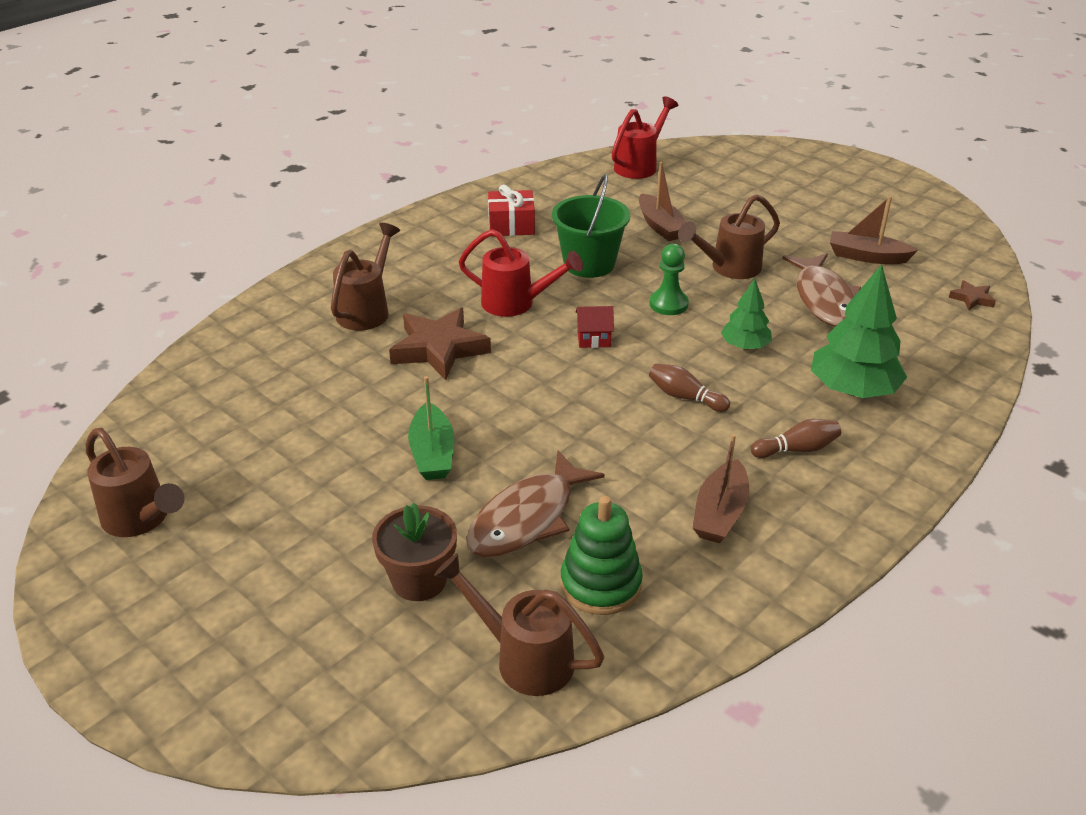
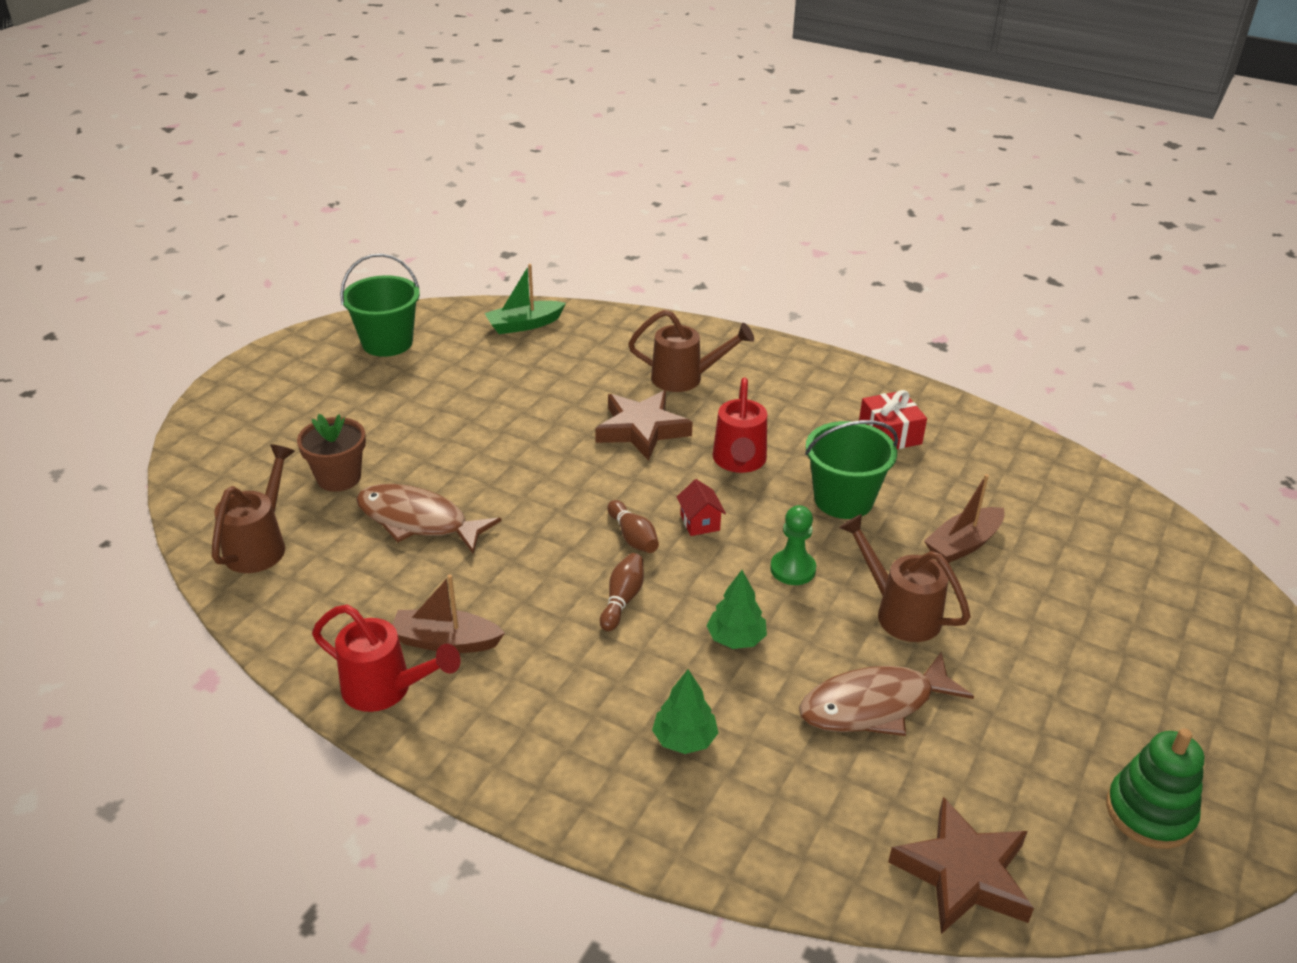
camera: 75 degrees right, 0 degrees up
(141, 519) = (387, 343): brown watering can -> green bucket
(432, 453) = (491, 455): green boat -> green boat (524, 325)
(600, 584) = (343, 575): green stacking toy -> green stacking toy (1149, 813)
(639, 165) = (1106, 509): red watering can -> red watering can (386, 689)
(797, 449) = (558, 693): brown bowling pin -> brown bowling pin (633, 537)
(853, 390) = (684, 739): green tree -> green tree, size x0.58
(867, 256) = (1012, 748): brown boat -> none
(971, 298) = (963, 873): brown star -> brown star, size x2.15

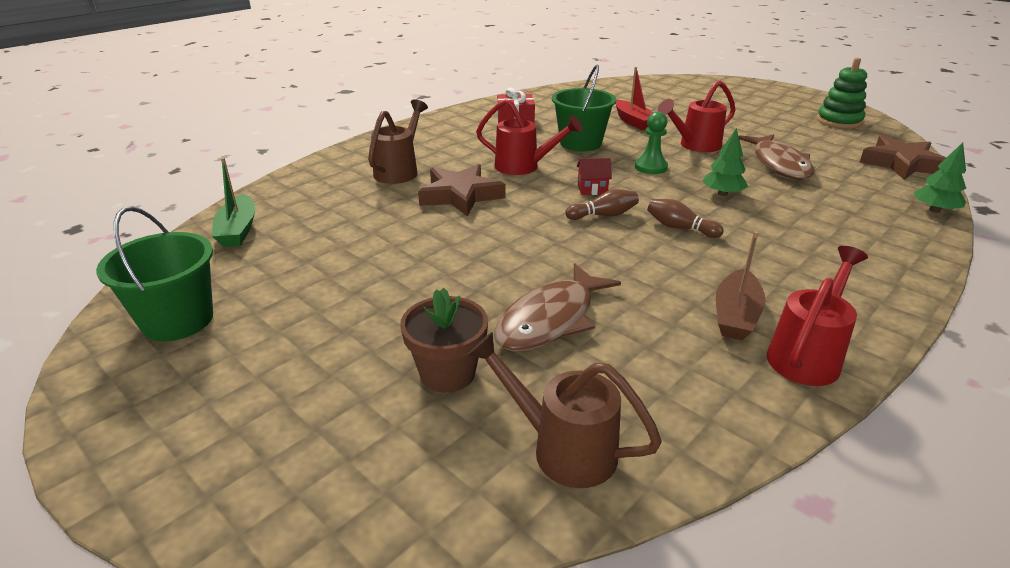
camera: 75 degrees left, 5 degrees down
(684, 739) = (826, 223): green tree -> green tree (934, 210)
(900, 612) = (695, 146): brown watering can -> red watering can
(963, 544) = (633, 122): brown boat -> red boat

